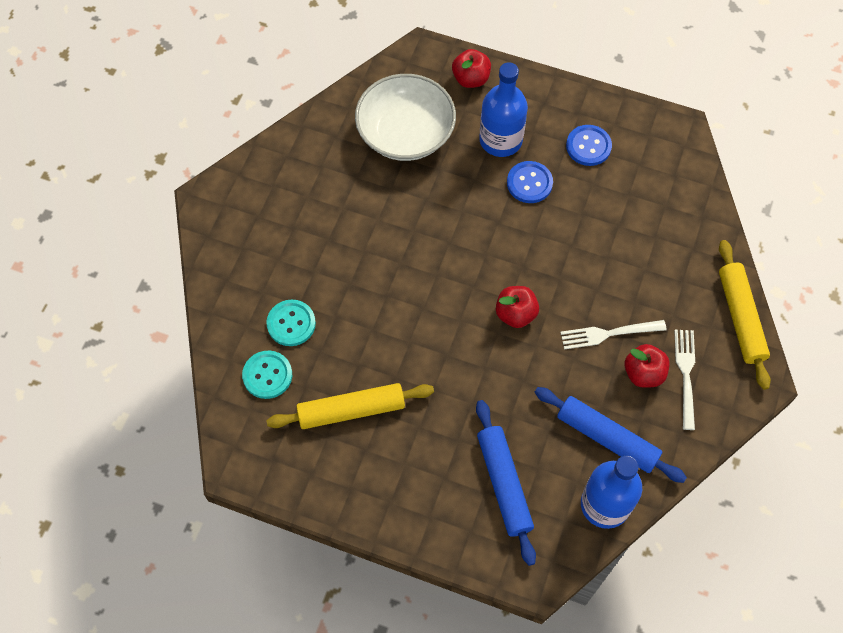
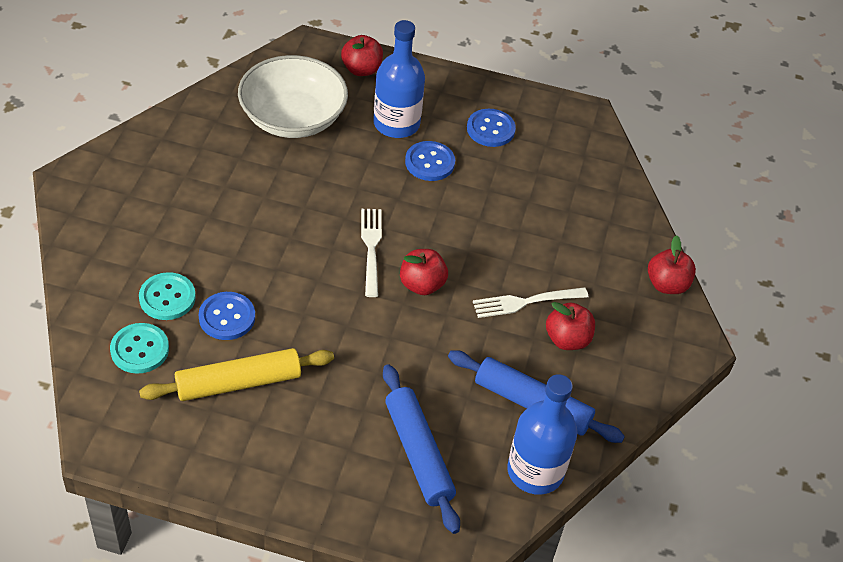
camera: 10 degrees left, 15 degrees down
(342, 344) = (227, 317): none -> blue button
(685, 374) = (613, 340): white fork -> white fork (371, 248)
(740, 317) = (667, 284): yellow rolling pin -> red apple

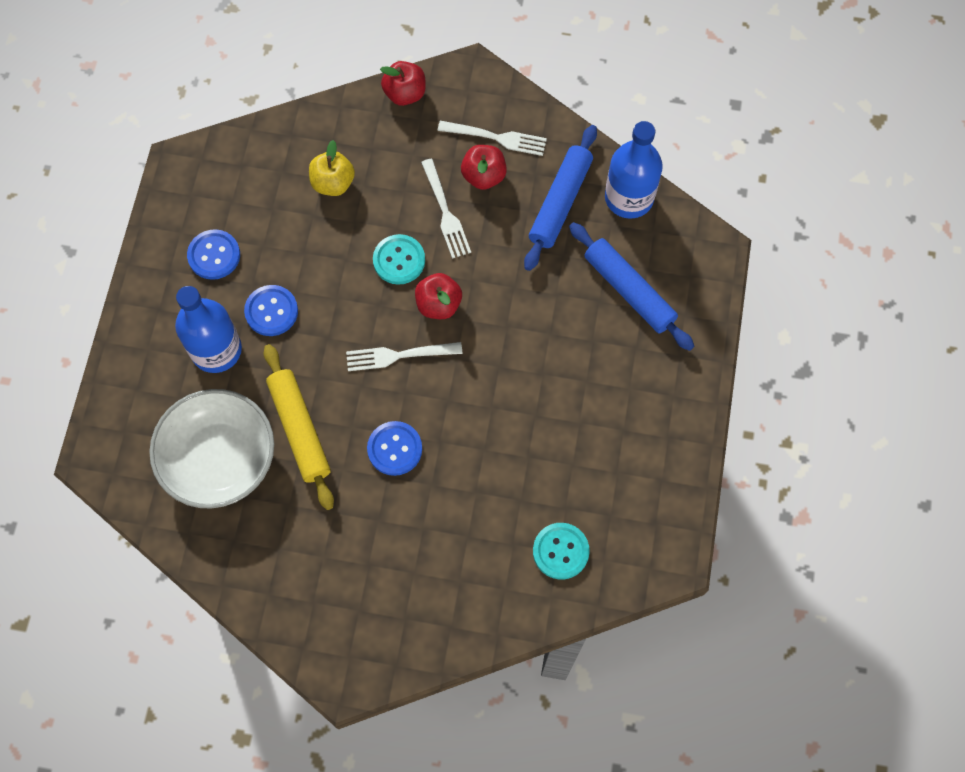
camera: 90 degrees left, 20 degrees up
(167, 298) = (493, 539): turquoise button -> turquoise button (399, 260)
(227, 317) = (508, 477): blue button -> blue button (394, 449)
(238, 383) = (583, 453): yellow rolling pin -> yellow rolling pin (300, 429)
(361, 69) = (131, 396): red apple -> none
(418, 453) = (629, 290): blue rolling pin -> blue rolling pin turned 75 degrees clockwise
(563, 218) = (333, 183): none -> yellow apple
(614, 356) = (496, 138): none -> white fork

